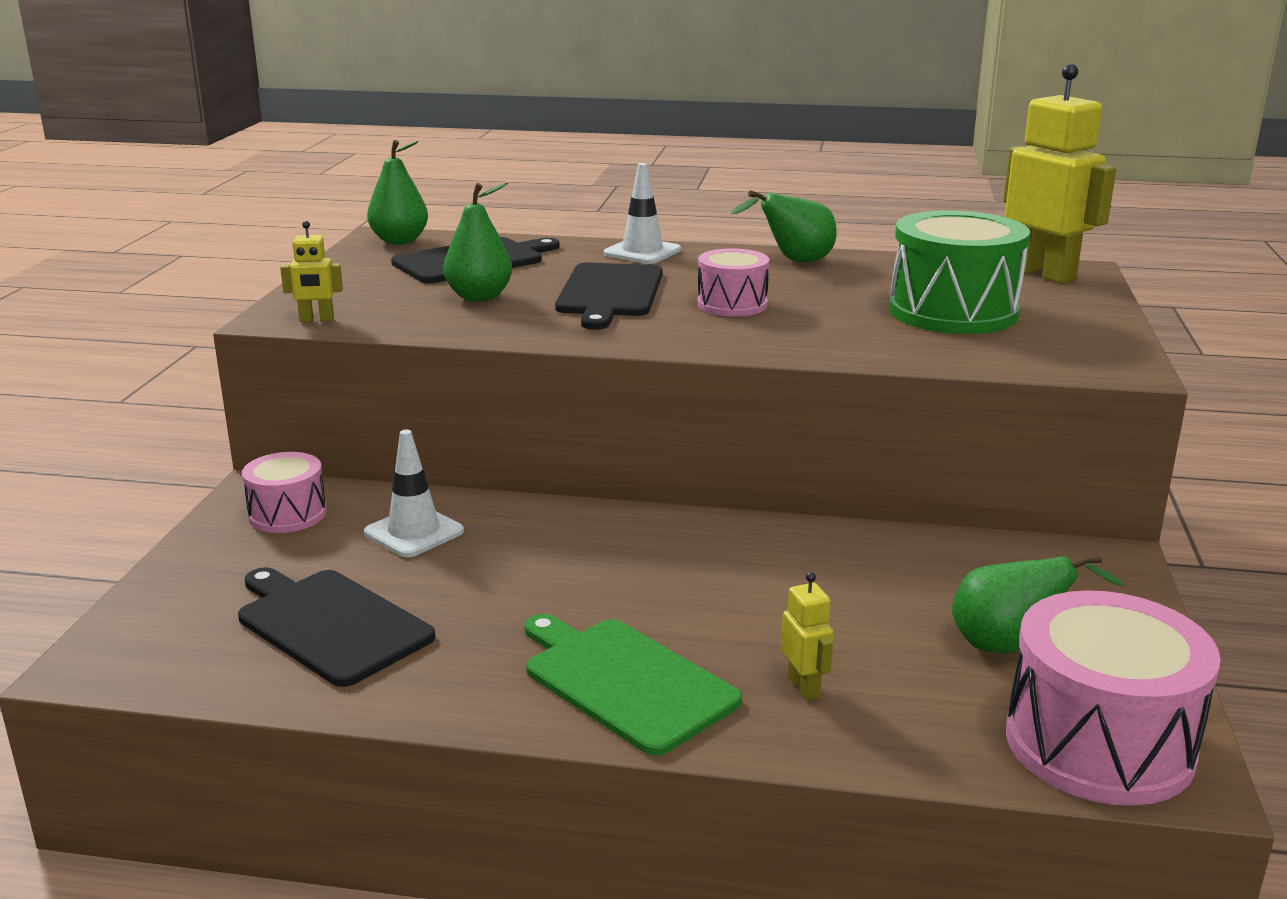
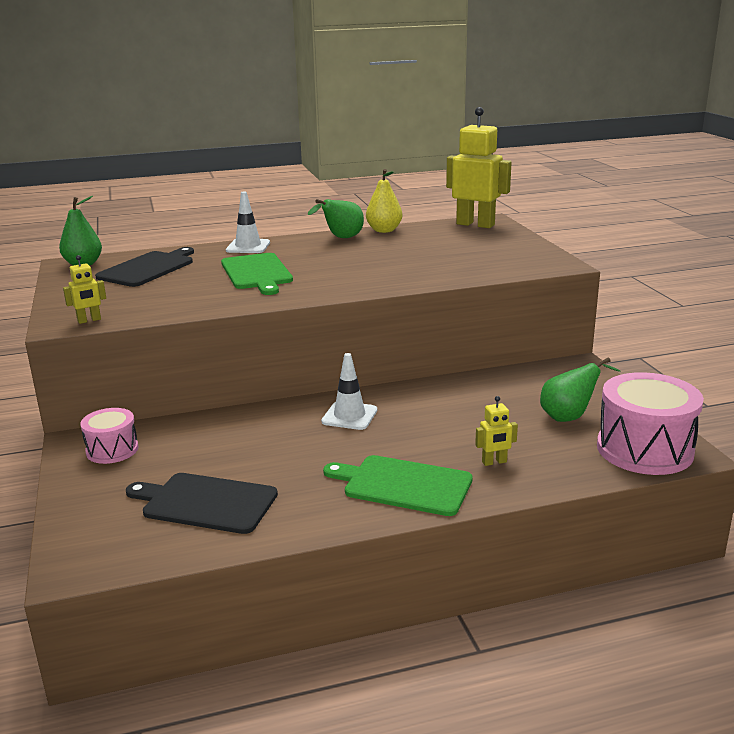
camera: 25 degrees left, 0 degrees up
(414, 532) = (205, 440): white traffic cone -> white traffic cone (349, 416)
(479, 297) = (179, 289): green pear -> none
(609, 293) = (257, 273): black cutting board -> green cutting board
(732, 304) = (334, 267): pink drum -> none
(804, 687) = (494, 462): yellow robot -> yellow robot turned 120 degrees clockwise
(876, 259) = (384, 230): none -> yellow pear
(953, 312) = (453, 251): green drum -> none

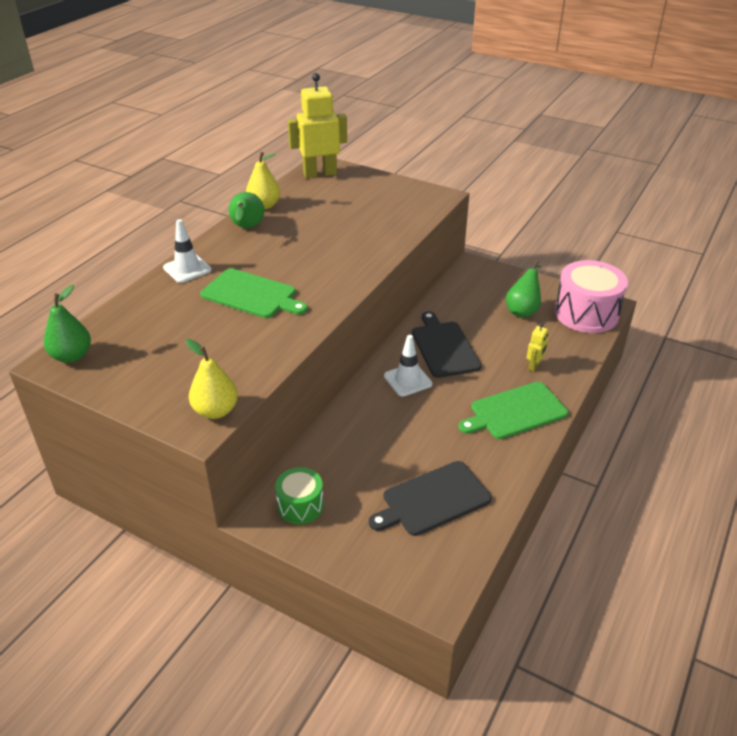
camera: 45 degrees left, 15 degrees up
(89, 320) = (216, 411): yellow robot -> yellow pear
(112, 450) = (300, 505): pink drum -> green drum
(148, 268) = (147, 332): black cutting board -> black cutting board (444, 347)

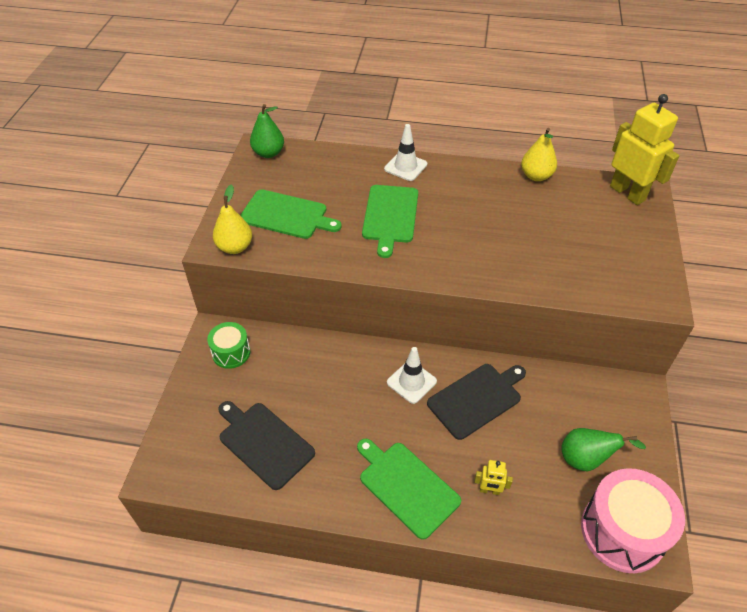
camera: 70 degrees right, 10 degrees up
(194, 362) = (286, 215): none -> green cutting board
(247, 228) = (490, 178): green pear -> none

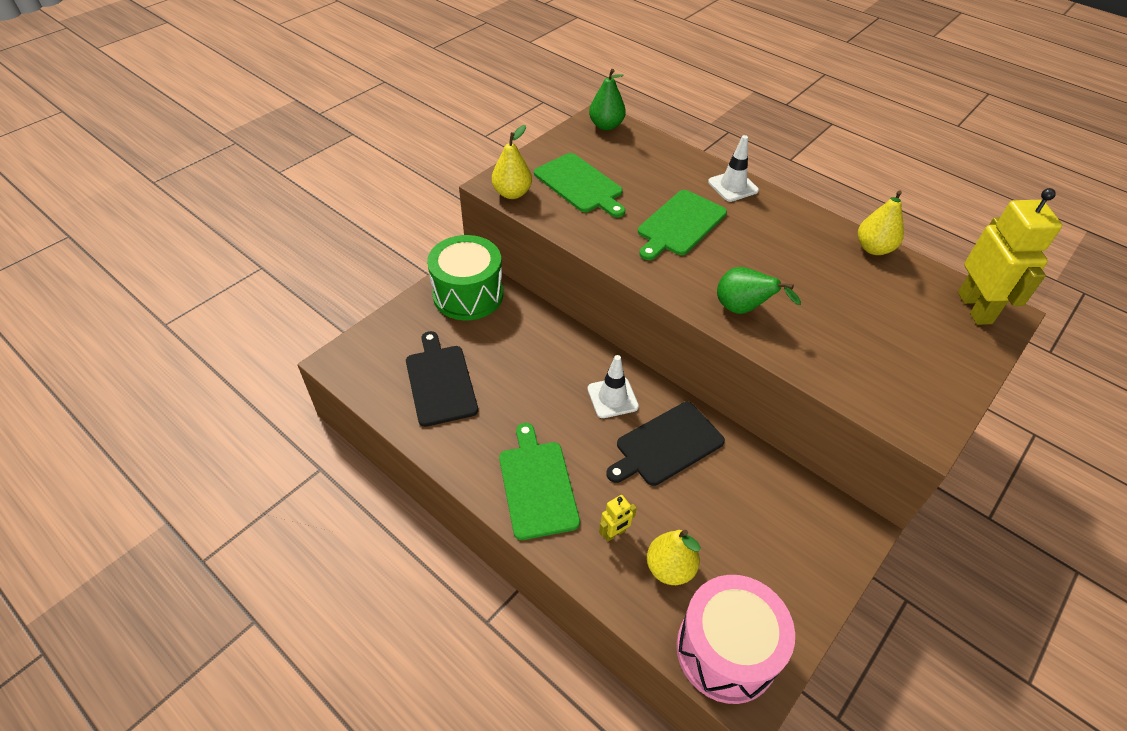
camera: 30 degrees right, 0 degrees up
(231, 352) = (468, 295): green drum -> green drum, size x1.79
(477, 399) = (666, 445): black cutting board -> black cutting board turned 150 degrees clockwise
(489, 490) = (614, 533): yellow robot -> yellow robot turned 75 degrees counterclockwise
(545, 493) = (670, 568): none -> yellow pear
(586, 459) = (740, 561): green pear -> green pear (743, 309)

